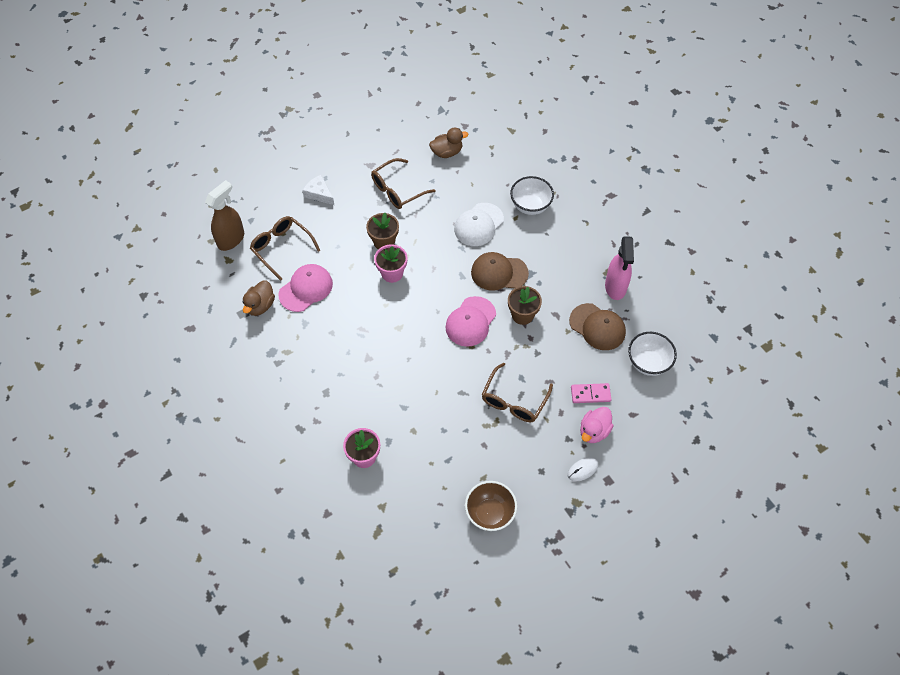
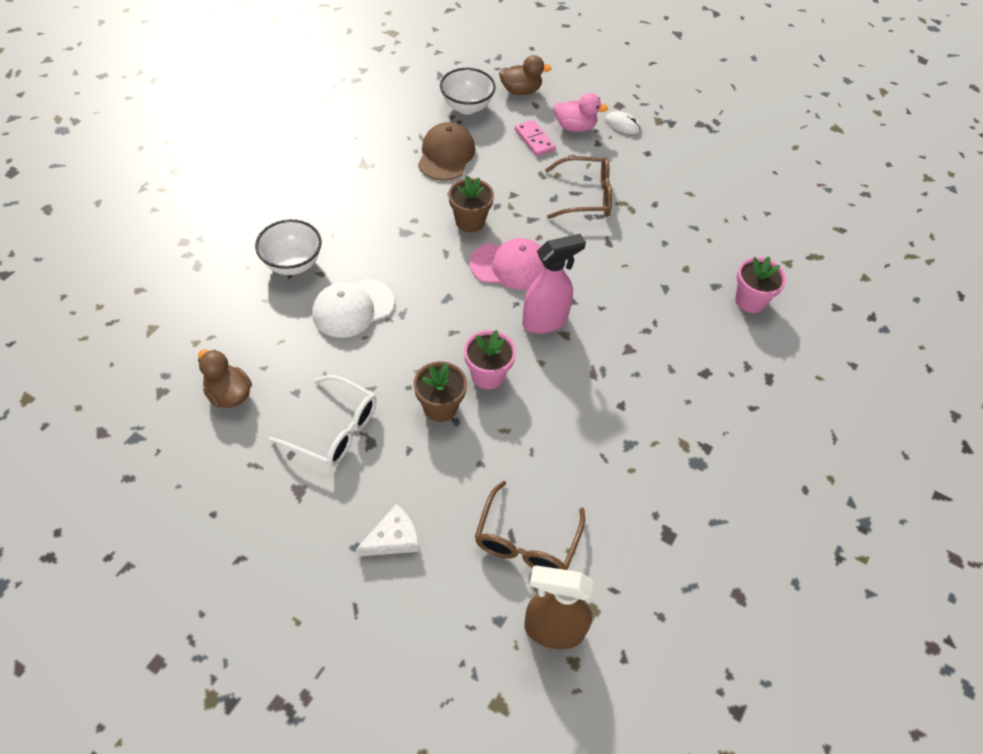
camera: 120 degrees left, 5 degrees down
(260, 306) = (640, 516): brown duck -> brown duck (521, 91)
(306, 289) = (576, 470): pink cap -> none
(319, 193) = (393, 539): white cheese -> white cheese turned 135 degrees counterclockwise
(398, 190) = (333, 429): brown glasses -> white glasses
(478, 225) = (353, 308): white cap -> white cap turned 135 degrees clockwise
(490, 513) = (721, 177): brown bowl -> none
(499, 273) = (421, 262): brown cap -> none
(615, 287) = (381, 153): pink spray bottle -> pink spray bottle (545, 321)

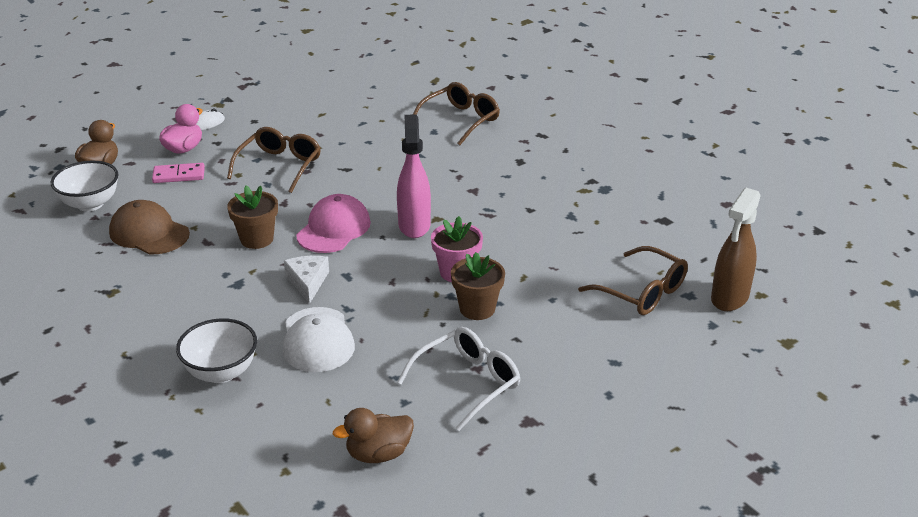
camera: 65 degrees left, 20 degrees down
(393, 539) = (610, 369): white cheese -> white cheese (308, 282)
(750, 300) = (460, 120): pink flower pot -> brown glasses

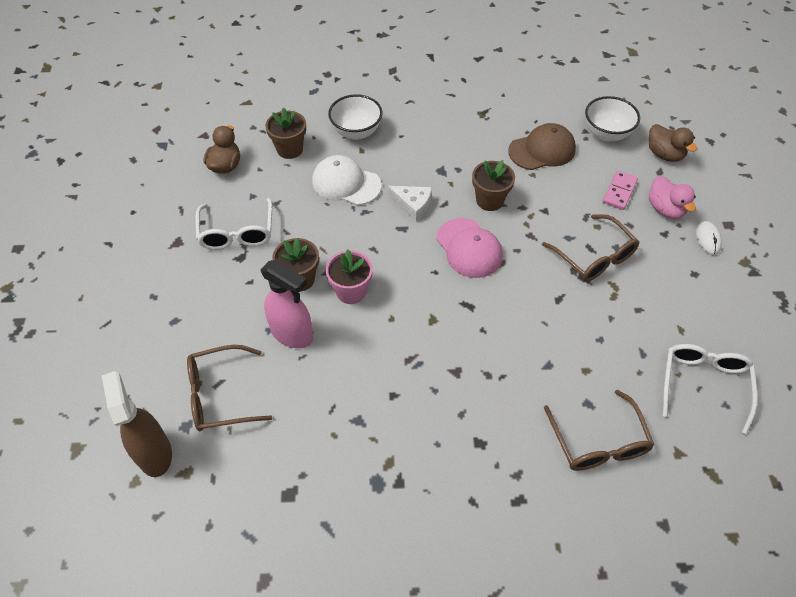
camera: 125 degrees right, 20 degrees up
(299, 413) = (290, 149): none -> brown flower pot
(365, 96) = (703, 385): none -> white glasses
(414, 225) = (434, 299): pink spray bottle -> pink spray bottle (292, 334)

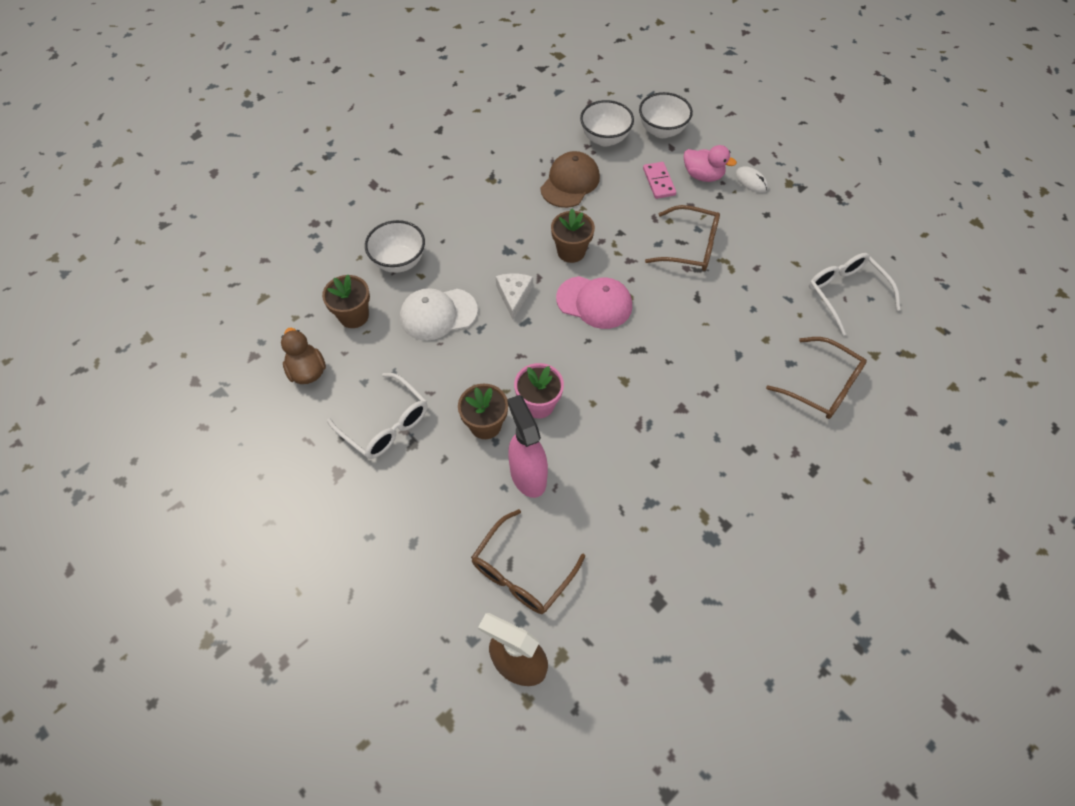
camera: 40 degrees left, 5 degrees up
(292, 334) = (528, 475): pink spray bottle -> pink spray bottle turned 105 degrees counterclockwise
(412, 205) = (514, 296): white cheese -> white cheese turned 75 degrees counterclockwise
(664, 154) = (662, 131): brown duck -> white bowl

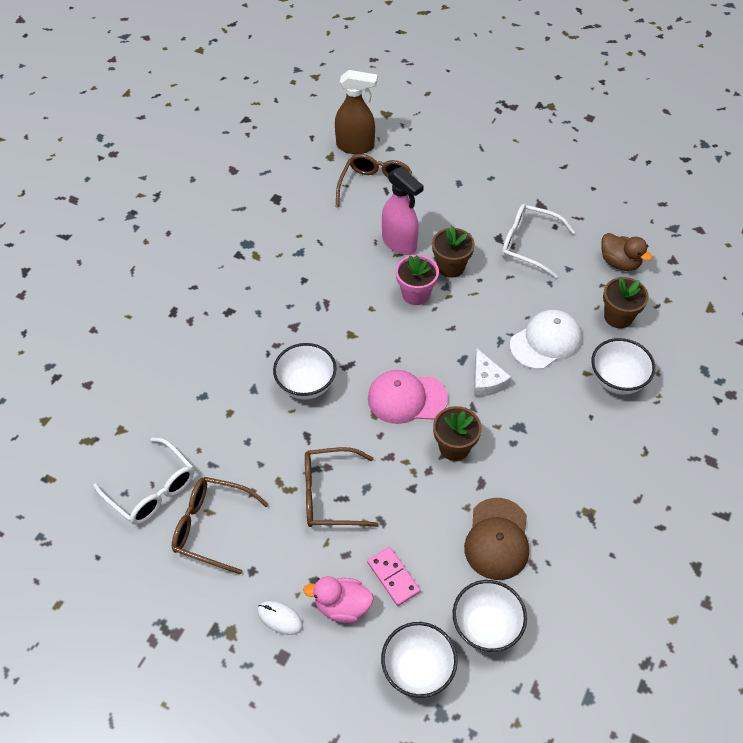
camera: 160 degrees right, 5 degrees down
(685, 343) = (306, 385): none -> white bowl
(821, 385) = (171, 383): brown glasses -> brown glasses (212, 527)

